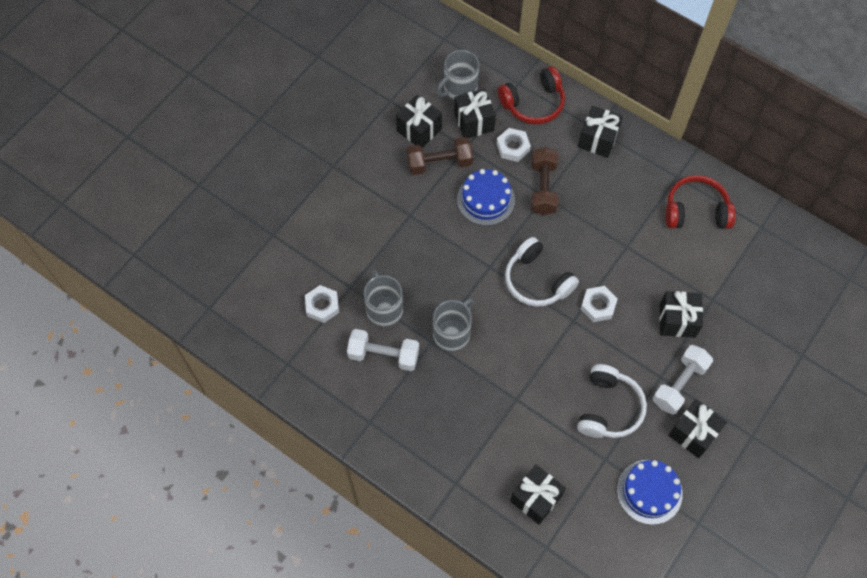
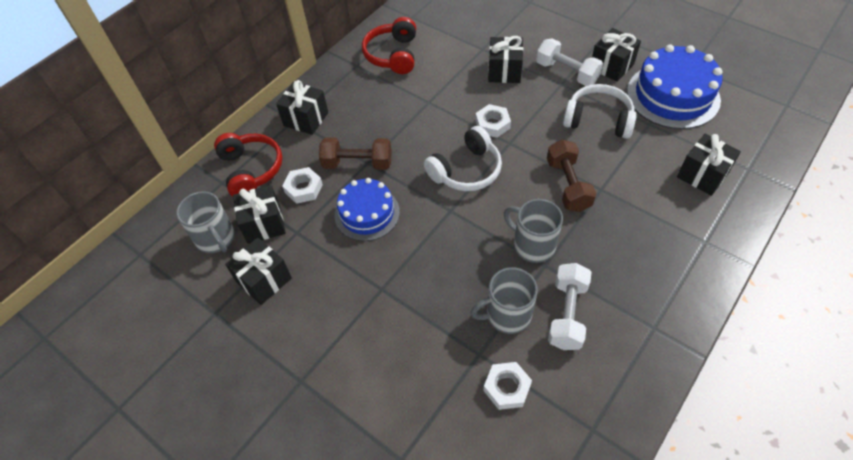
camera: 85 degrees left, 10 degrees down
(439, 163) = (314, 258): brown dumbbell -> brown dumbbell (568, 185)
(649, 492) = (673, 95): blue cake -> blue cake, size x1.54

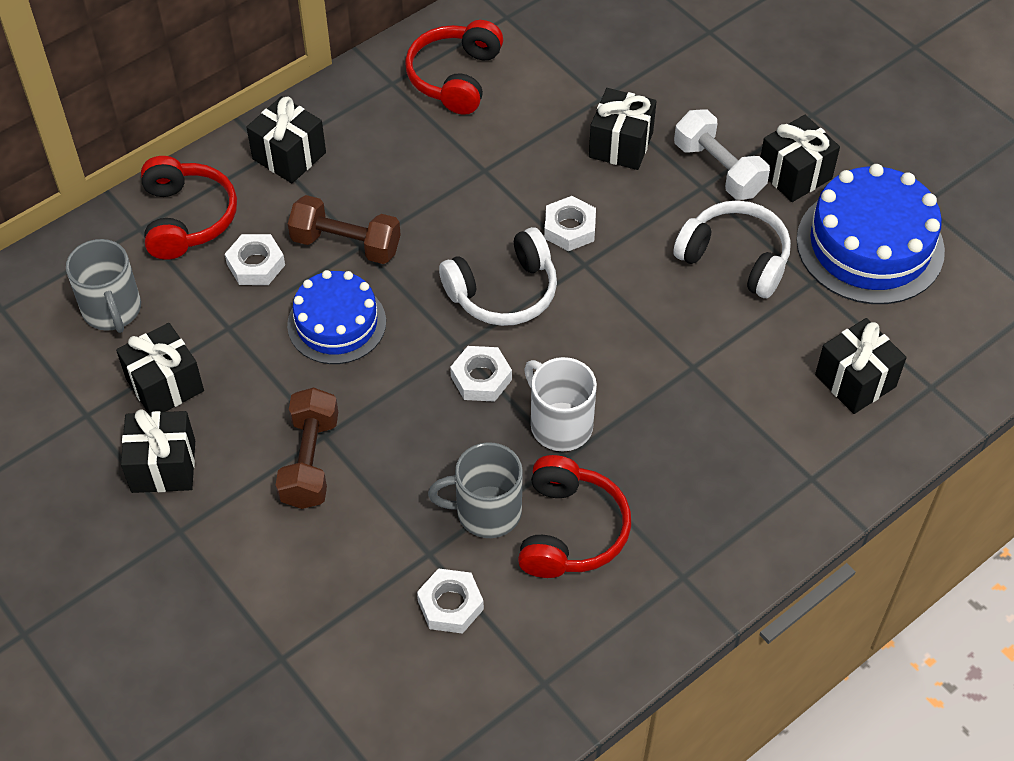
camera: 10 degrees right, 0 degrees up
(264, 224) = (185, 305): black gift -> black gift (163, 466)
(471, 227) = (481, 378): none -> white nut
(533, 245) = (559, 424): grey mug -> white mug
(567, 314) = (570, 530): white dumbbell -> red headphones
(568, 185) = (646, 349): brown dumbbell -> brown dumbbell (310, 461)

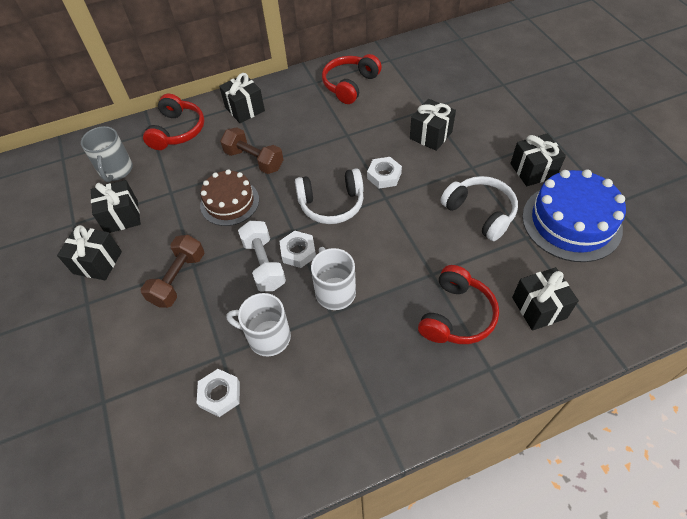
camera: 20 degrees right, 0 degrees up
(256, 264) = (201, 161): white nut -> none
(336, 323) = (229, 202): blue cake -> brown cake
(486, 512) = (267, 337): grey mug -> white mug
(570, 530) = (315, 363): red headphones -> red headphones (456, 315)
(718, 169) = (485, 159): white dumbbell -> white dumbbell (264, 264)

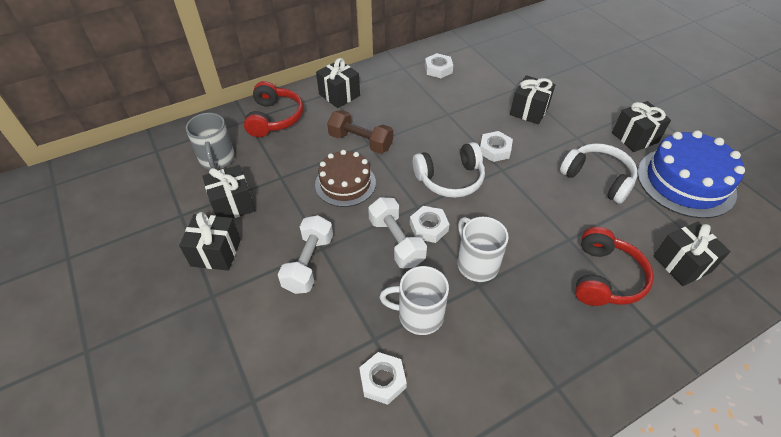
camera: 10 degrees left, 5 degrees down
(178, 279) = (309, 263): brown dumbbell -> white dumbbell
(350, 85) = (438, 69): red headphones -> white nut

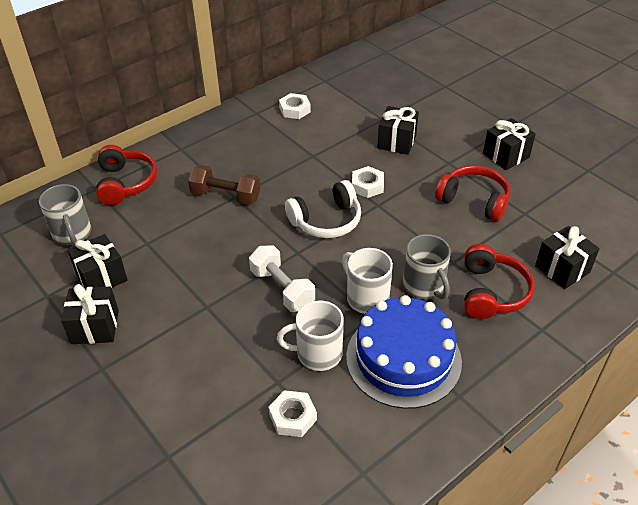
camera: 10 degrees left, 5 degrees down
(309, 263) = (196, 322): white dumbbell -> none
(339, 95) = (192, 150): black gift -> none
(345, 183) = (218, 240): brown cake -> none
(428, 227) = (313, 270): white nut -> none
(536, 260) = (424, 286): none -> grey mug
(597, 178) = (474, 200): white headphones -> red headphones
(685, 182) = (559, 192): blue cake -> blue cake (403, 358)

